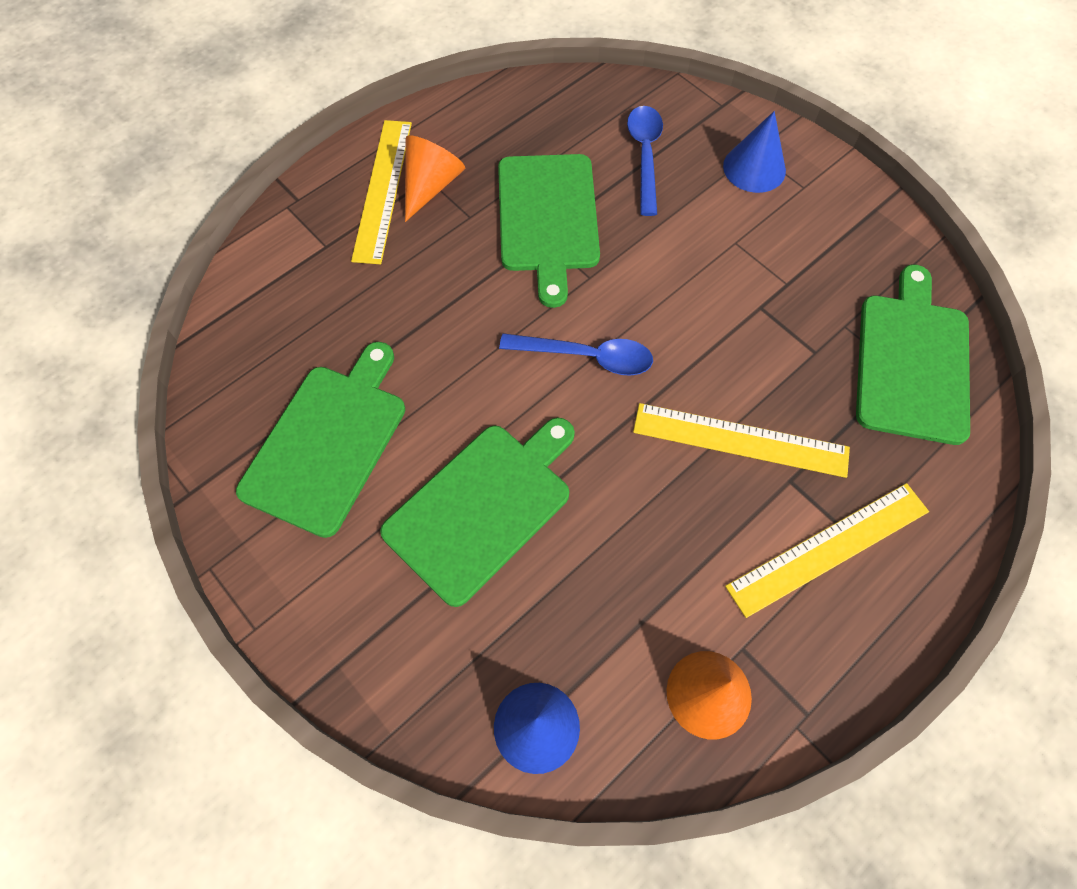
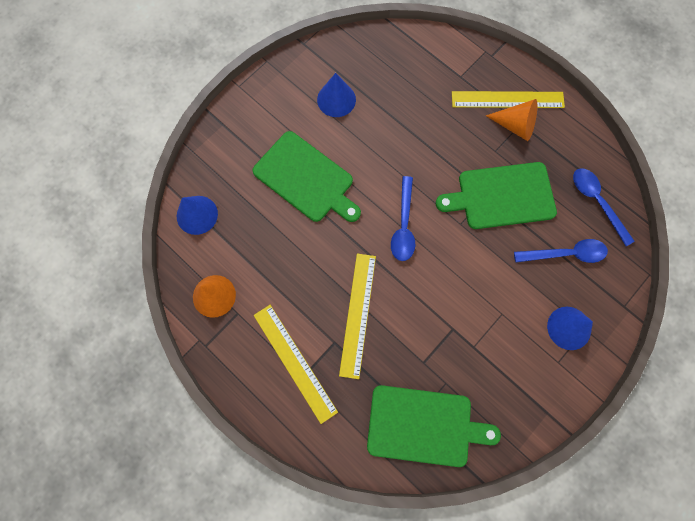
camera: 85 degrees right, 10 degrees up
(327, 442) = (336, 99): green cutting board -> blue cone
(568, 110) = (597, 202): none -> blue spoon

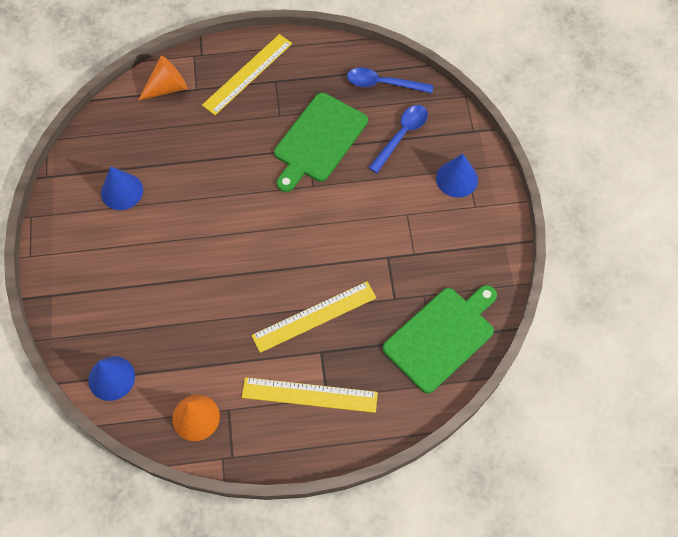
camera: 50 degrees left, 10 degrees down
(306, 178) = (166, 267): green cutting board -> none
(357, 314) = (314, 316): yellow ruler -> yellow ruler turned 75 degrees counterclockwise
(403, 225) = (275, 226): blue spoon -> none
(515, 126) = (273, 86): orange cone -> orange cone (167, 87)

